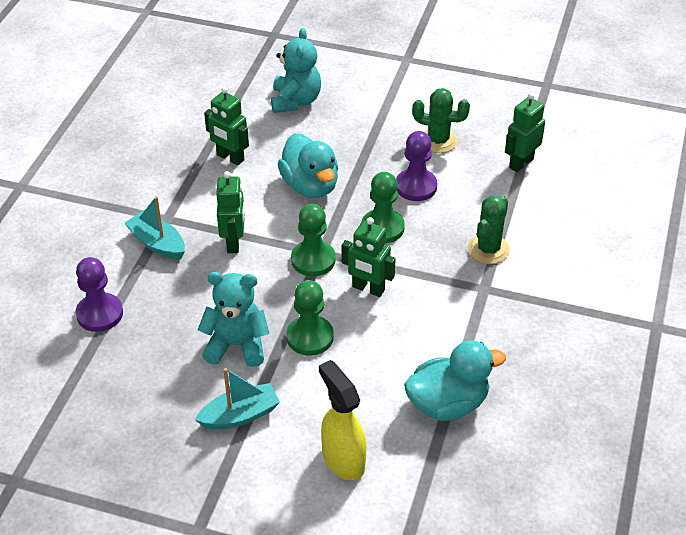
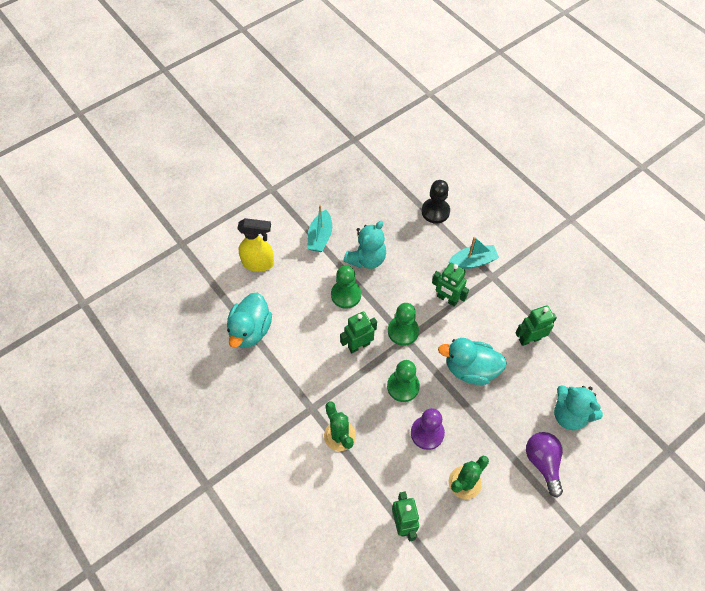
camera: 125 degrees right, 15 degrees up
(99, 314) = (435, 211): purple pawn -> black pawn
(364, 101) = (542, 462): none -> purple light bulb

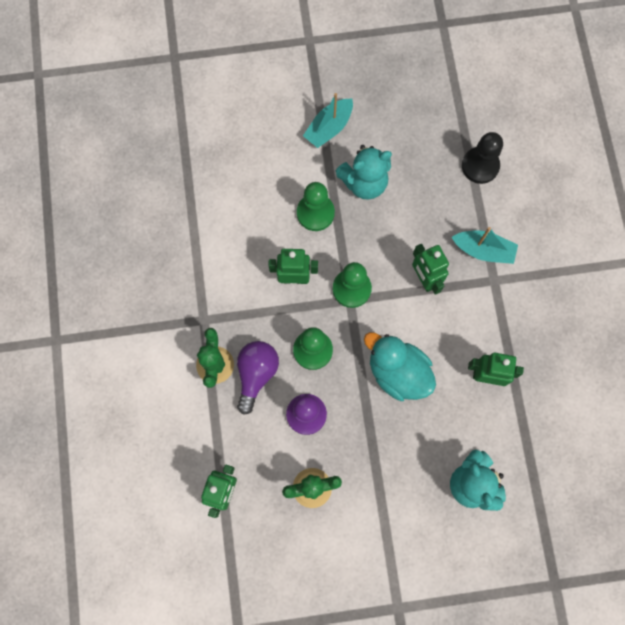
camera: 30 degrees right, 15 degrees up
(250, 330) = (190, 198): turquoise duck -> none
(259, 263) = (243, 125): yellow spray bottle -> none
(542, 462) = (408, 516): purple light bulb -> purple light bulb (256, 374)

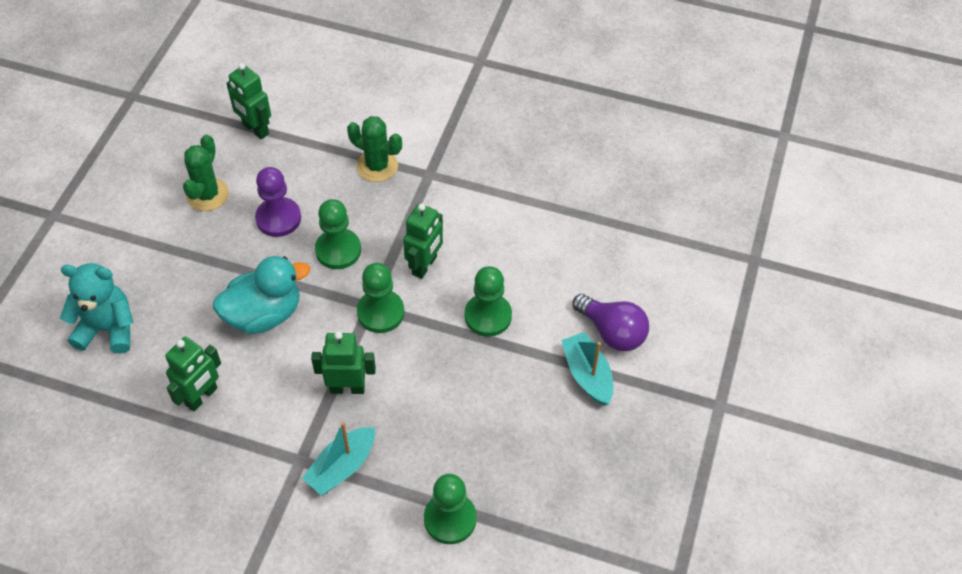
camera: 115 degrees right, 20 degrees down
(256, 374) = (346, 194): purple light bulb -> purple light bulb (612, 332)
(364, 182) = (498, 380): turquoise teddy bear -> none
(480, 166) = (450, 519): black pawn -> green pawn

